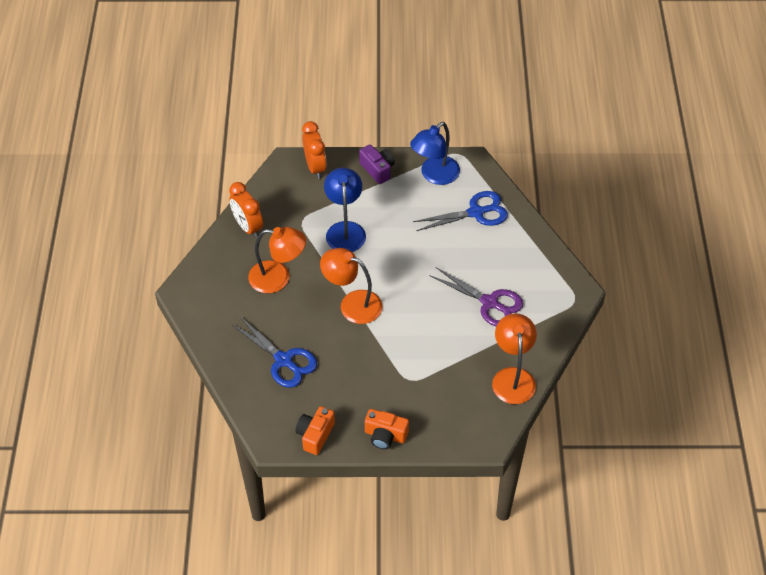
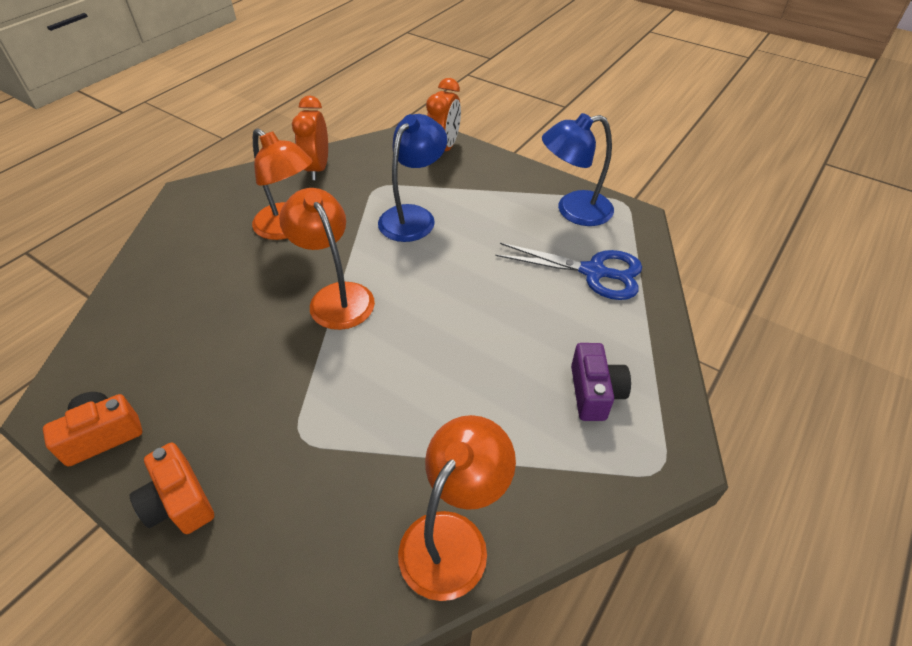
camera: 35 degrees right, 5 degrees down
(283, 360) = (187, 316): blue scissors -> none
(377, 169) = (510, 178): purple camera -> purple camera (595, 393)
(489, 303) = (516, 395): purple scissors -> none

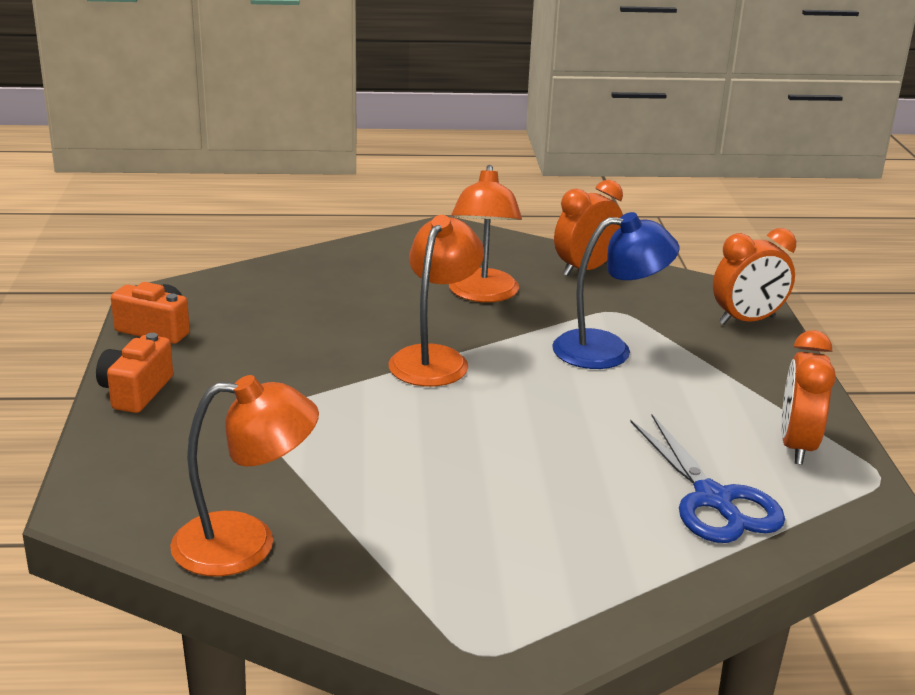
camera: 50 degrees right, 20 degrees down
(573, 211) = (796, 446): blue lamp -> orange clock
(595, 393) = (526, 567): purple camera -> none

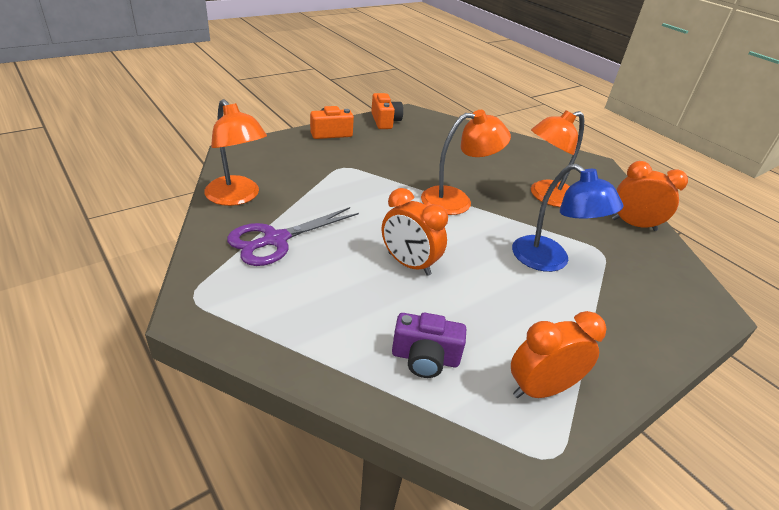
camera: 55 degrees right, 10 degrees up
(399, 539) = (275, 240): none -> purple scissors
(713, 500) = (425, 358): blue scissors -> purple camera
(747, 320) = (681, 317): orange clock -> orange clock (409, 264)

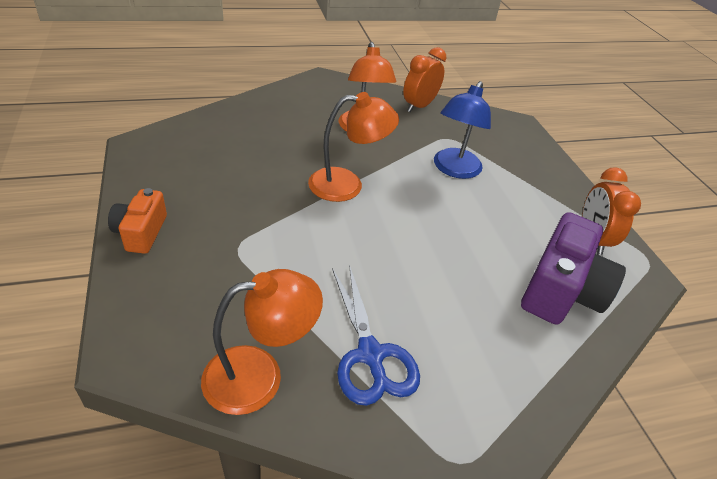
camera: 70 degrees left, 5 degrees up
(275, 240) = (370, 355): purple scissors -> blue scissors
(385, 121) = (144, 173): orange camera -> none
(409, 264) = (439, 256): orange clock -> none
(425, 358) = (561, 291): purple camera -> purple camera, size x1.73
(456, 200) = (347, 185): orange lamp -> orange lamp turned 75 degrees clockwise
(550, 261) = (454, 169): blue lamp -> blue lamp turned 135 degrees clockwise

